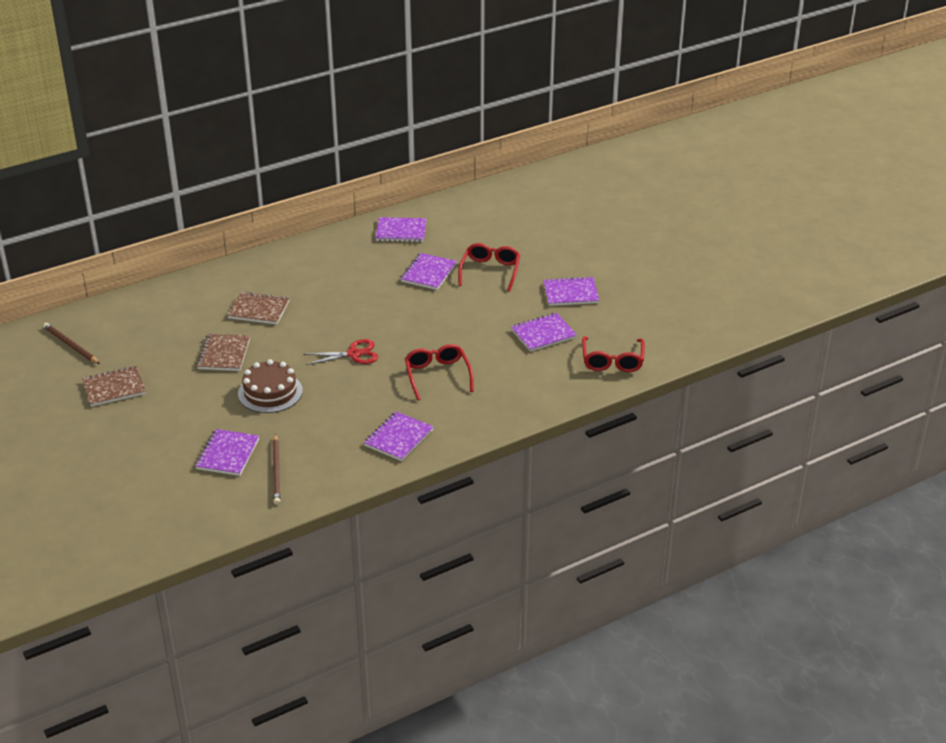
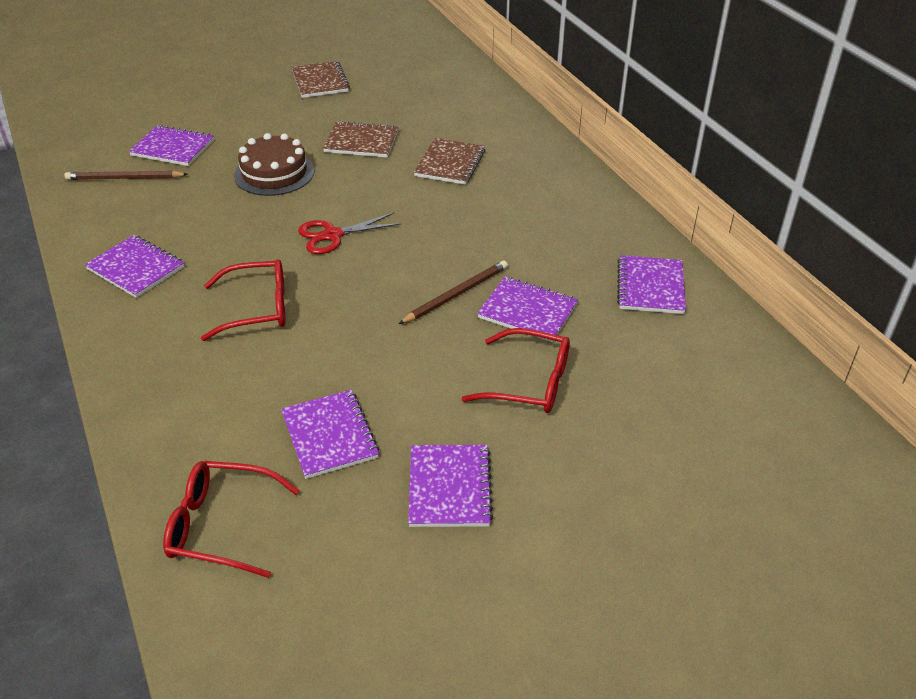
camera: 95 degrees right, 5 degrees up
(71, 345) = (403, 56): brown pencil -> brown pencil (456, 294)
(354, 354) = (332, 235): red scissors -> red scissors turned 75 degrees clockwise

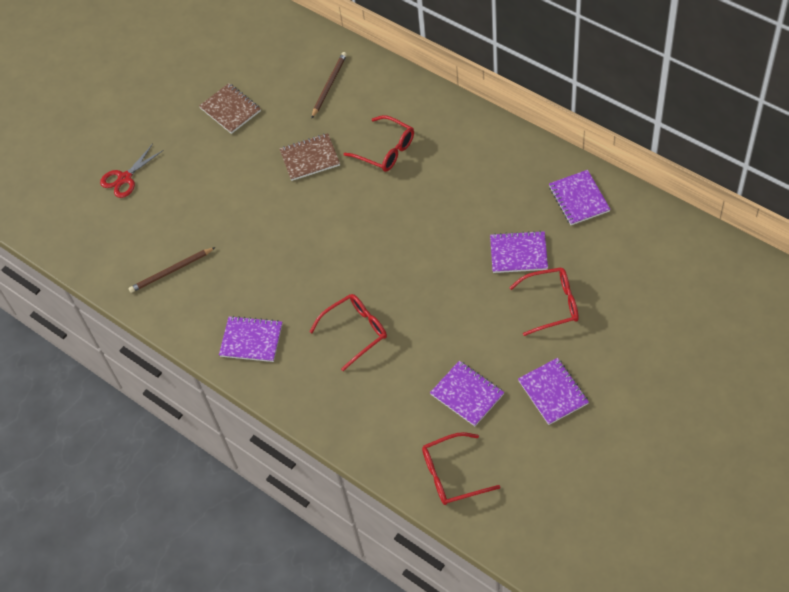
camera: 20 degrees left, 15 degrees up
(173, 148) = (179, 227): purple notebook -> none
(274, 173) = (272, 216): brown cake -> none
(332, 235) = (356, 252): red scissors -> red scissors (125, 178)
(450, 163) = (386, 150): brown notebook -> red glasses
(456, 294) = (468, 261): brown pencil -> brown pencil (329, 85)

